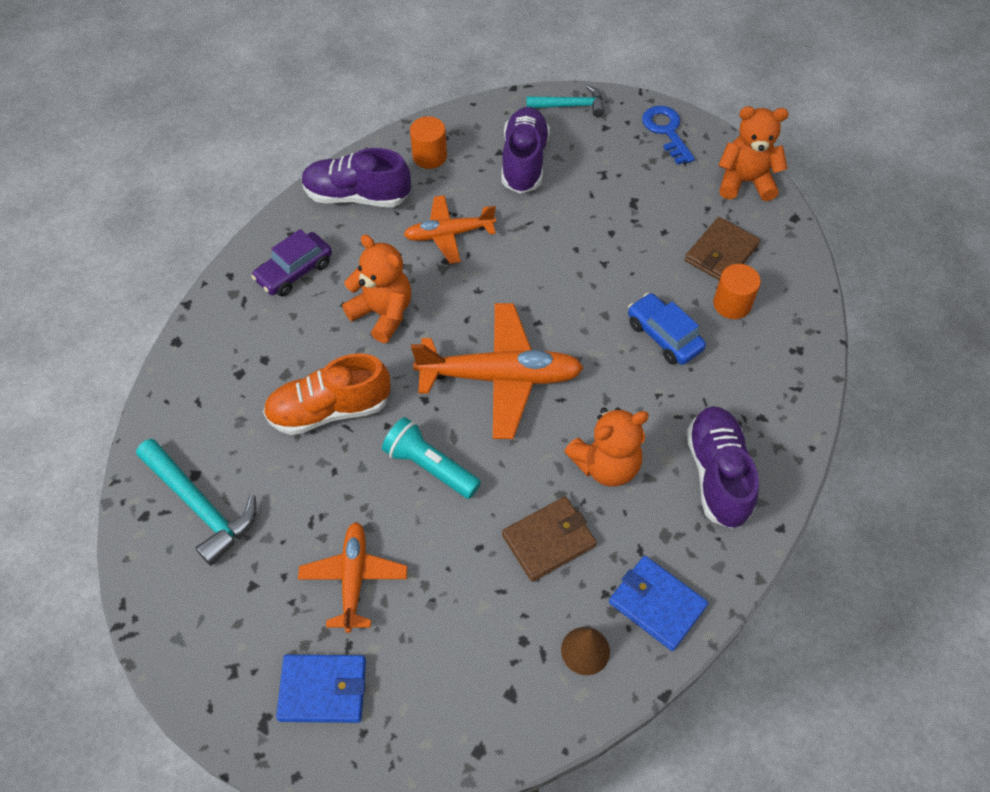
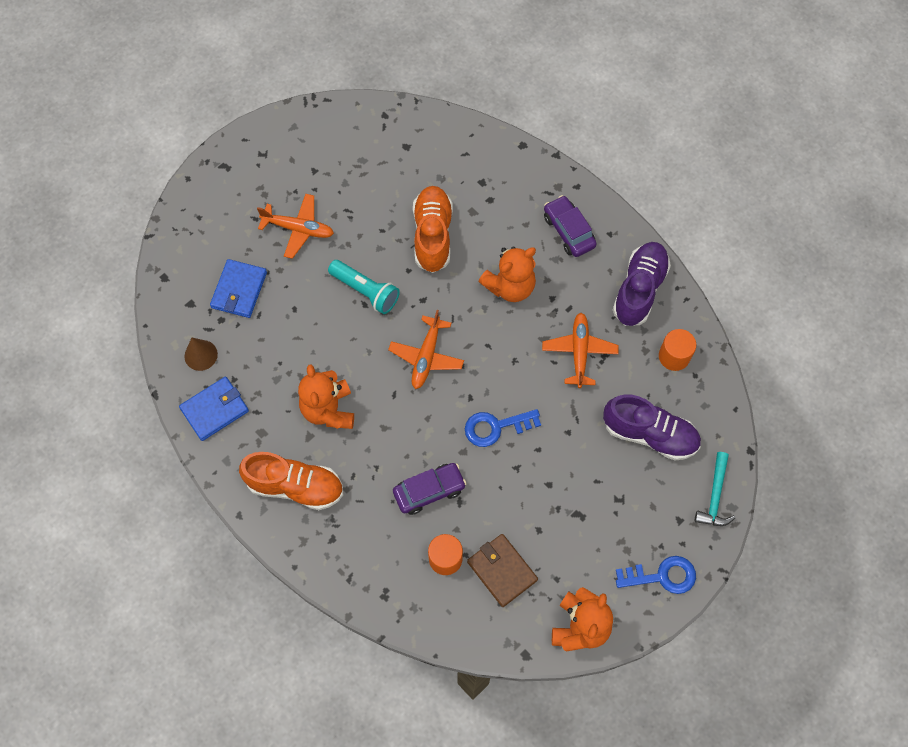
camera: 105 degrees right, 10 degrees up
(200, 505) = (381, 147): turquoise hammer -> none
(323, 690) = (232, 200): blue wallet -> blue wallet (239, 290)
(430, 466) = (366, 291): turquoise flashlight -> turquoise flashlight turned 75 degrees clockwise
(501, 377) = (426, 357): orange plane -> orange plane, size x0.61
(549, 540) = (284, 354): brown wallet -> none
(565, 291) = (495, 427): none -> blue key
(664, 336) = (429, 491): blue car -> purple car
(717, 474) = (295, 486): purple shoe -> orange shoe

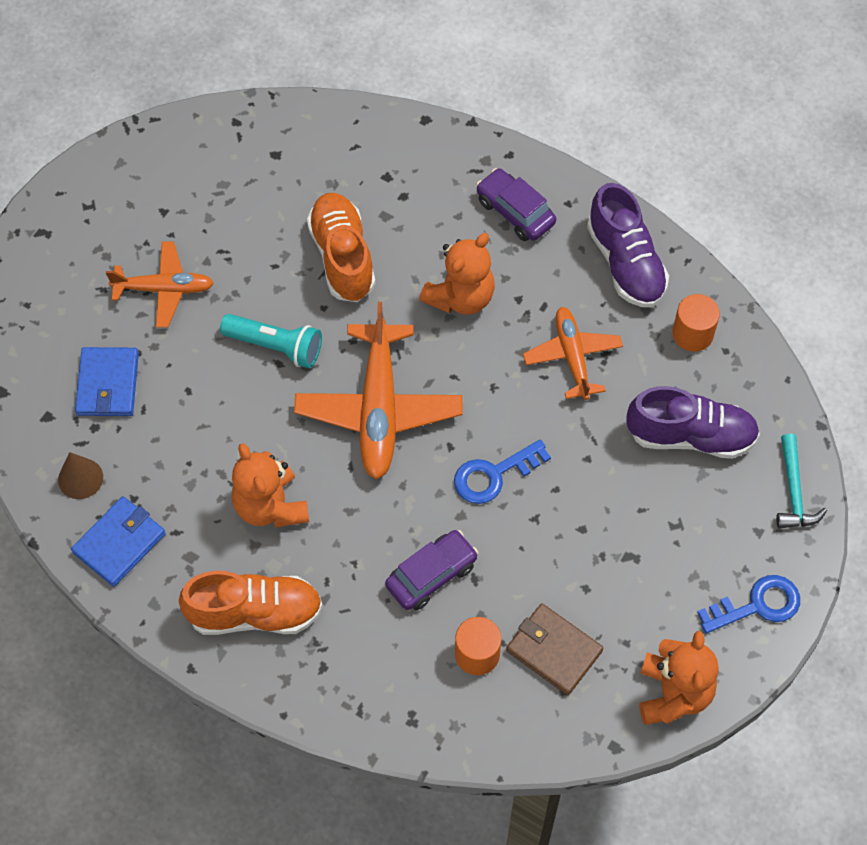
camera: 15 degrees left, 5 degrees down
(426, 357) = (379, 409): orange plane -> orange plane, size x1.64
(639, 290) = (625, 263): purple shoe -> purple shoe turned 150 degrees clockwise

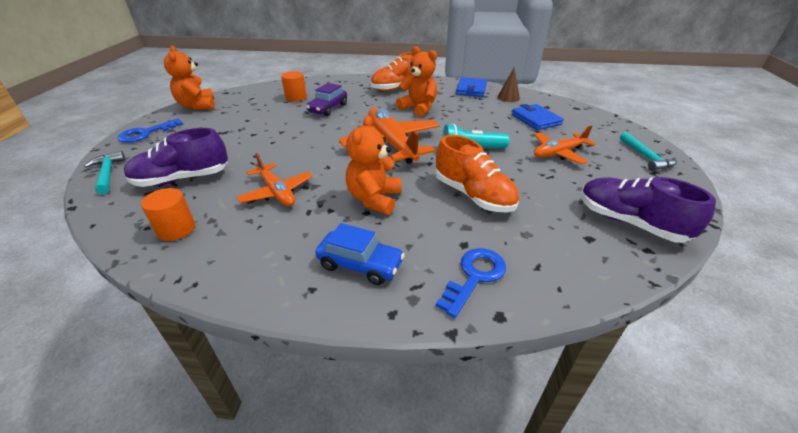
camera: 155 degrees right, 25 degrees down
(61, 234) = (646, 157): none -> turquoise hammer
(493, 475) = (311, 138): blue key -> blue key (475, 276)
(515, 212) = (360, 264): purple car -> blue car
(554, 650) = (259, 104): brown wallet -> none
(625, 263) = (242, 258): purple shoe -> purple shoe (629, 222)

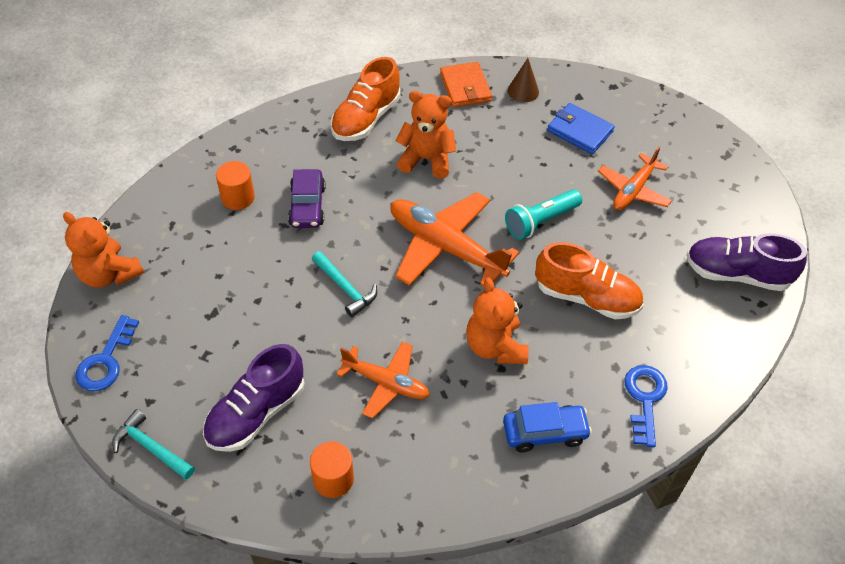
camera: 30 degrees left, 15 degrees up
(471, 89) = (465, 87): blue wallet -> orange wallet
(646, 157) = (718, 162): turquoise hammer -> turquoise hammer (345, 288)

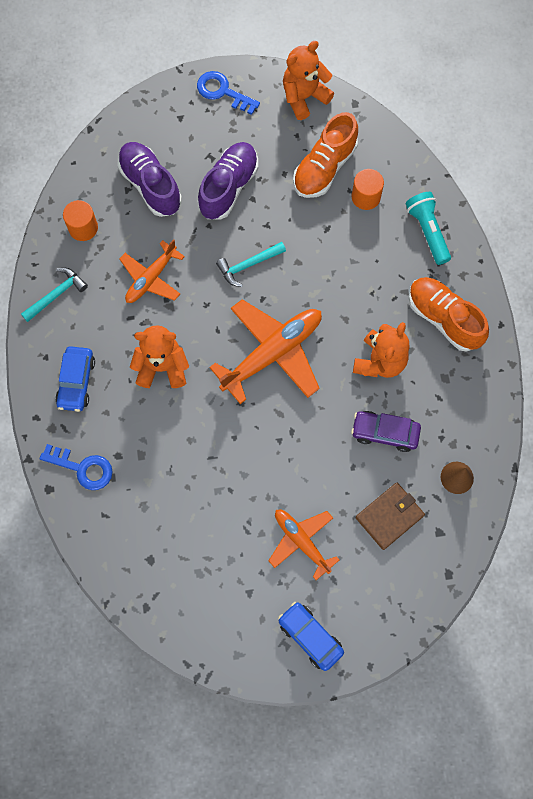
camera: 105 degrees right, 20 degrees up
(151, 448) = (142, 116): turquoise hammer -> turquoise hammer (56, 294)
(307, 206) = (344, 250): purple car -> purple car (385, 433)
(465, 87) = (472, 421): orange wallet -> none
(540, 221) = (282, 442): turquoise flashlight -> turquoise flashlight (427, 231)
(579, 131) = (389, 516): blue wallet -> brown wallet
(586, 297) = (191, 455): orange shoe -> orange shoe (324, 167)
(717, 169) = (310, 636): none -> blue car
(737, 274) = (182, 599): purple shoe -> purple shoe (228, 187)

